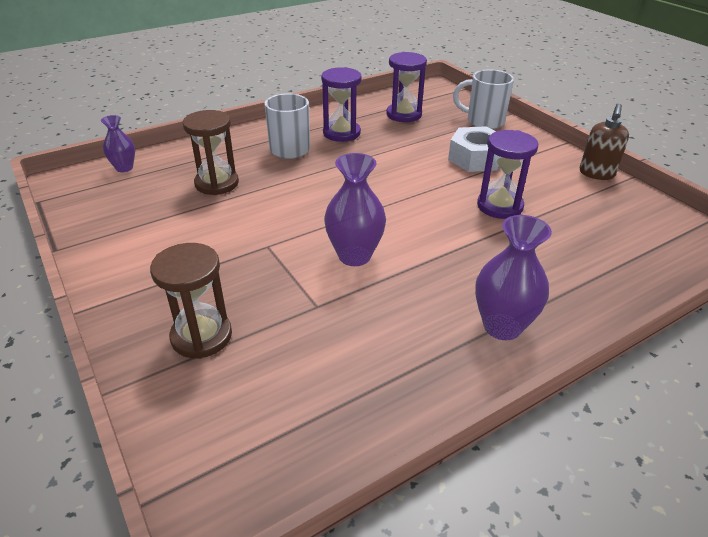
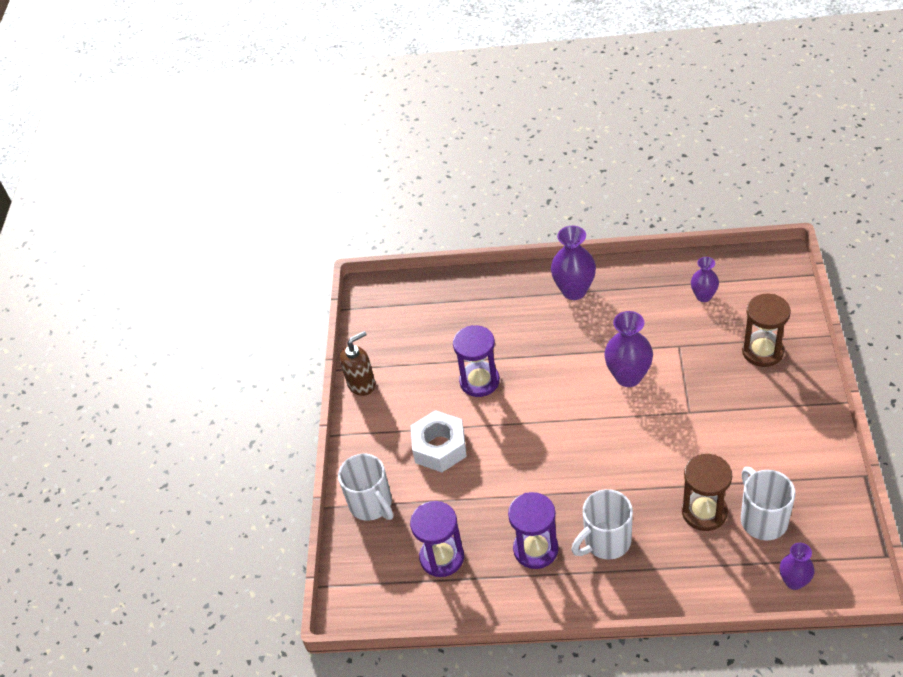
camera: 140 degrees left, 10 degrees up
(160, 193) = (762, 519): none -> white mug
(319, 385) = (703, 296): none -> purple vase

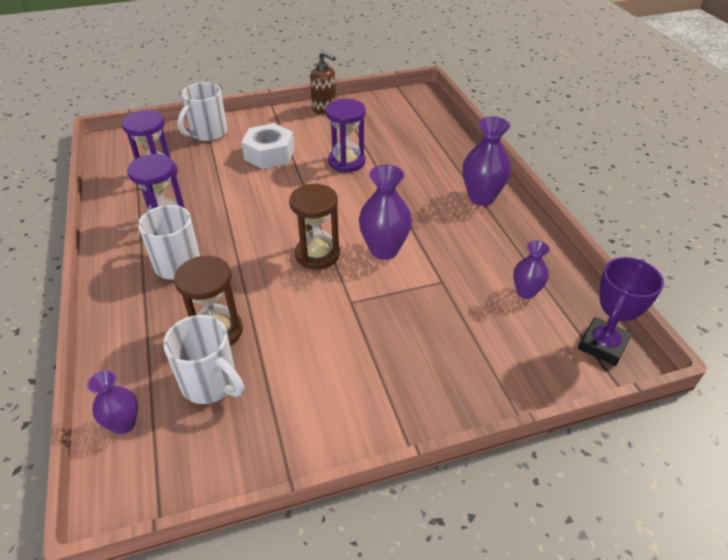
camera: 65 degrees right, 5 degrees down
(762, 351) = (464, 355): brown hourglass -> brown hourglass (317, 254)
(762, 519) = (211, 384): white mug -> white mug turned 75 degrees clockwise
(767, 270) = (602, 345): none -> purple trophy

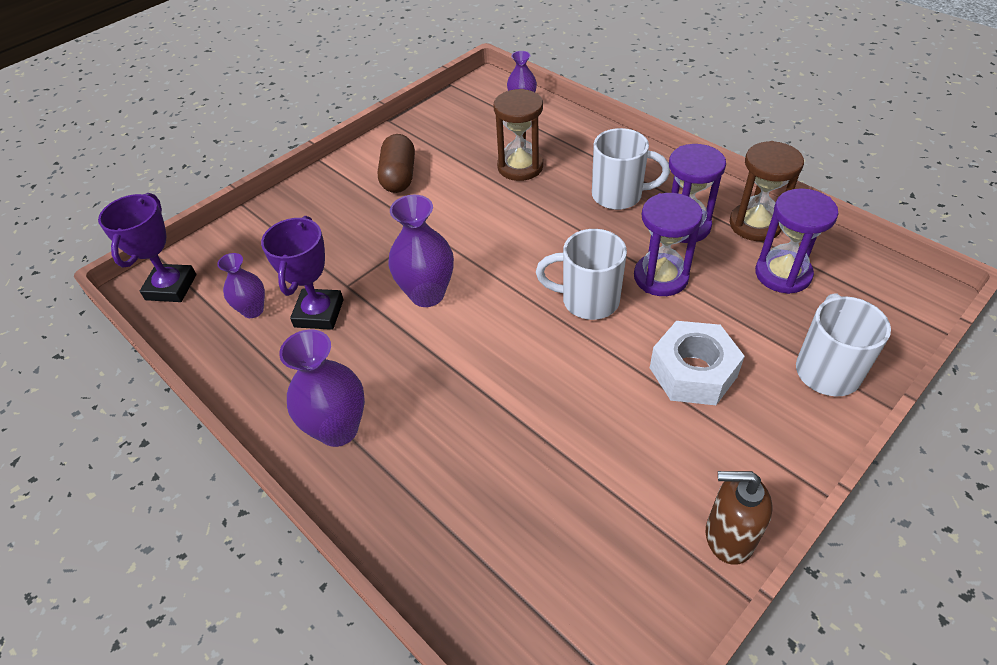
camera: 155 degrees right, 5 degrees up
(211, 384) = (489, 140): white mug -> white mug (587, 300)
(317, 254) = (494, 260): brown hourglass -> brown hourglass (755, 224)
(337, 378) = (399, 176): none -> brown capsule
(346, 162) = (572, 410): purple hourglass -> purple hourglass (660, 277)
(472, 268) = (319, 313): none -> purple trophy

